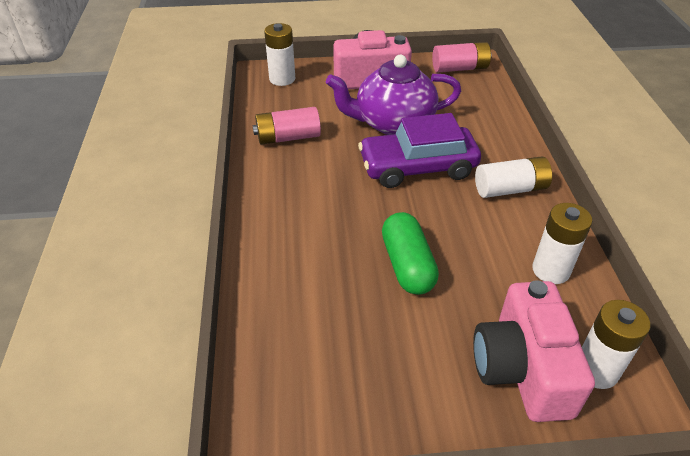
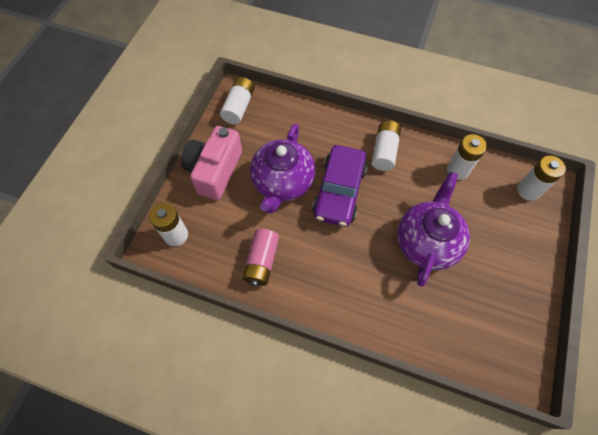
camera: 65 degrees left, 20 degrees up
(407, 265) = (427, 242): green capsule -> purple teapot
(460, 68) = (239, 107): pink battery -> white battery
(522, 369) = (518, 223): pink camera -> none

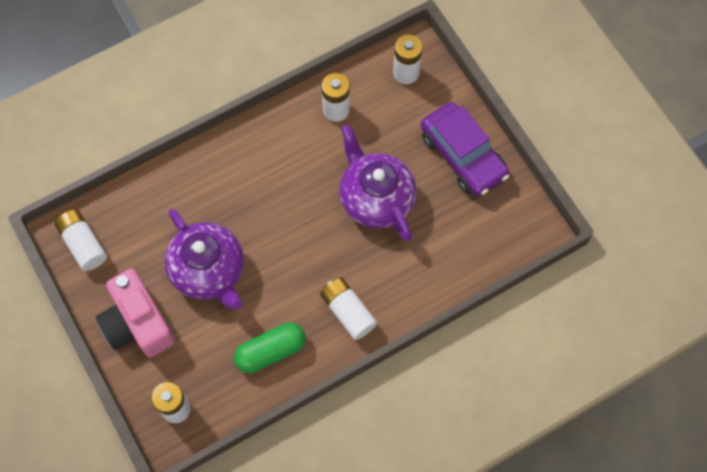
camera: 50 degrees left, 5 degrees up
(261, 261) = (270, 351): pink battery -> green capsule
(339, 191) = (264, 228): purple car -> purple car (463, 155)
(384, 151) = (260, 153): white battery -> white battery (348, 311)

